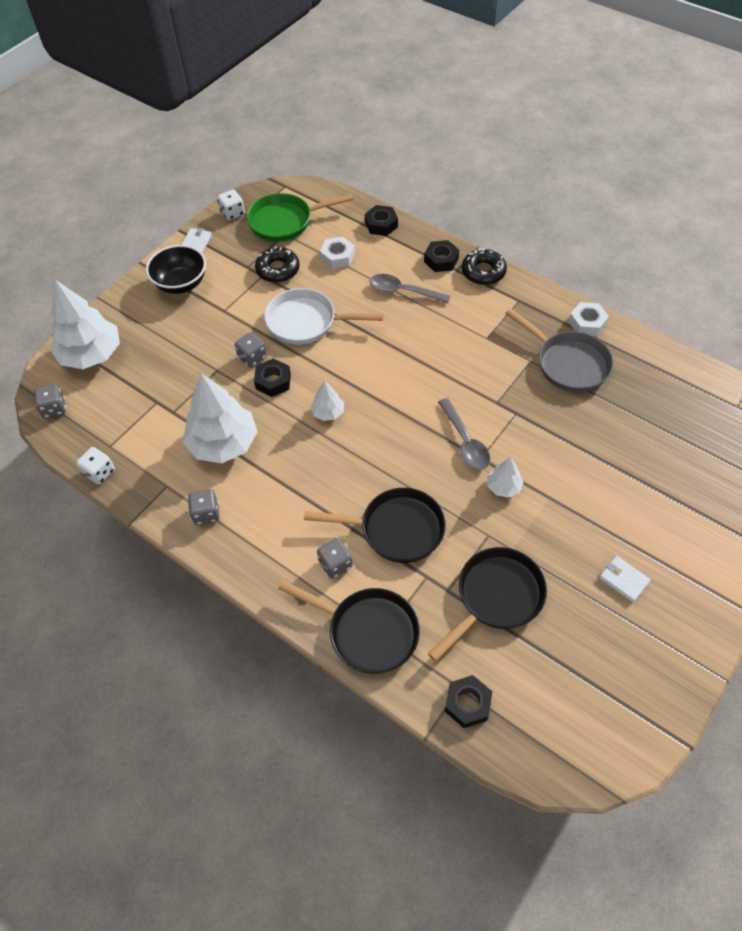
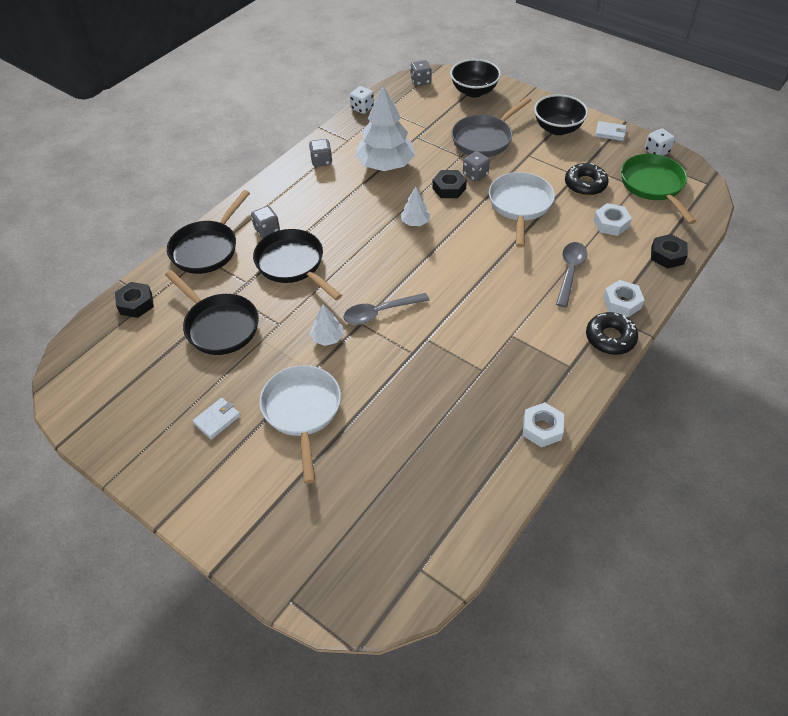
camera: 90 degrees right, 5 degrees down
(91, 354) = (474, 91): white tree -> black bowl
(396, 529) = (293, 264): black pan -> black pan turned 135 degrees clockwise
(441, 260) = (621, 302): black nut -> white nut
(568, 363) = (480, 403): grey pan -> grey pan (484, 139)
(600, 502) = (302, 411): none -> white pan

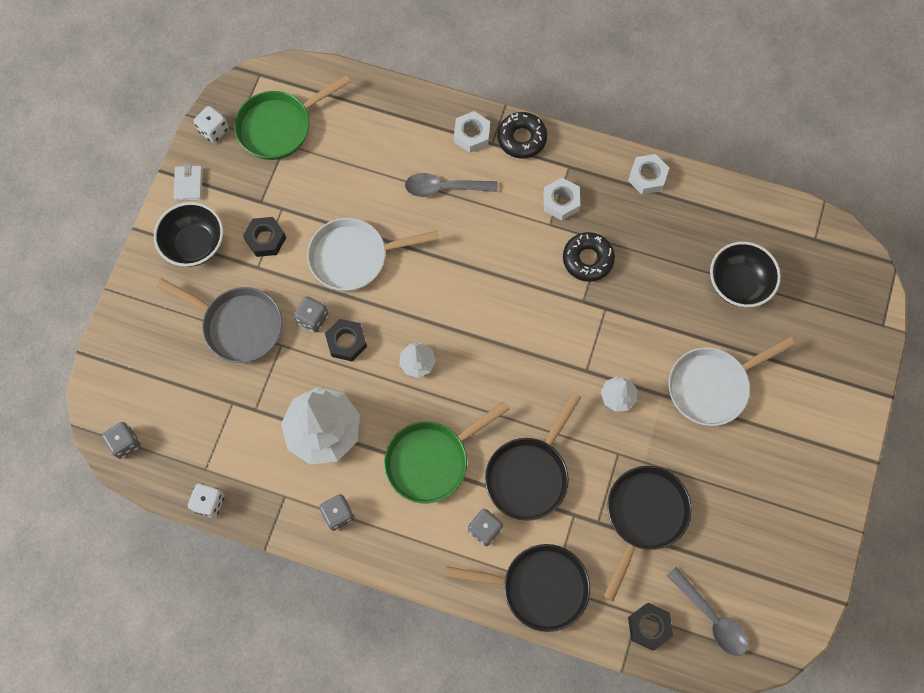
camera: 110 degrees left, 20 degrees up
(217, 419) = (753, 462): white wallet -> none
(334, 214) = (432, 460): none -> green pan
(380, 312) = (566, 356): grey spoon -> grey spoon (711, 617)
(474, 91) = (134, 365): black bowl -> black bowl (738, 284)
(585, 184) = (296, 196): black donut -> black donut (587, 259)
(611, 223) = (357, 160): white nut -> white nut (561, 201)
(667, 255) = (390, 102): black nut -> black nut (265, 239)

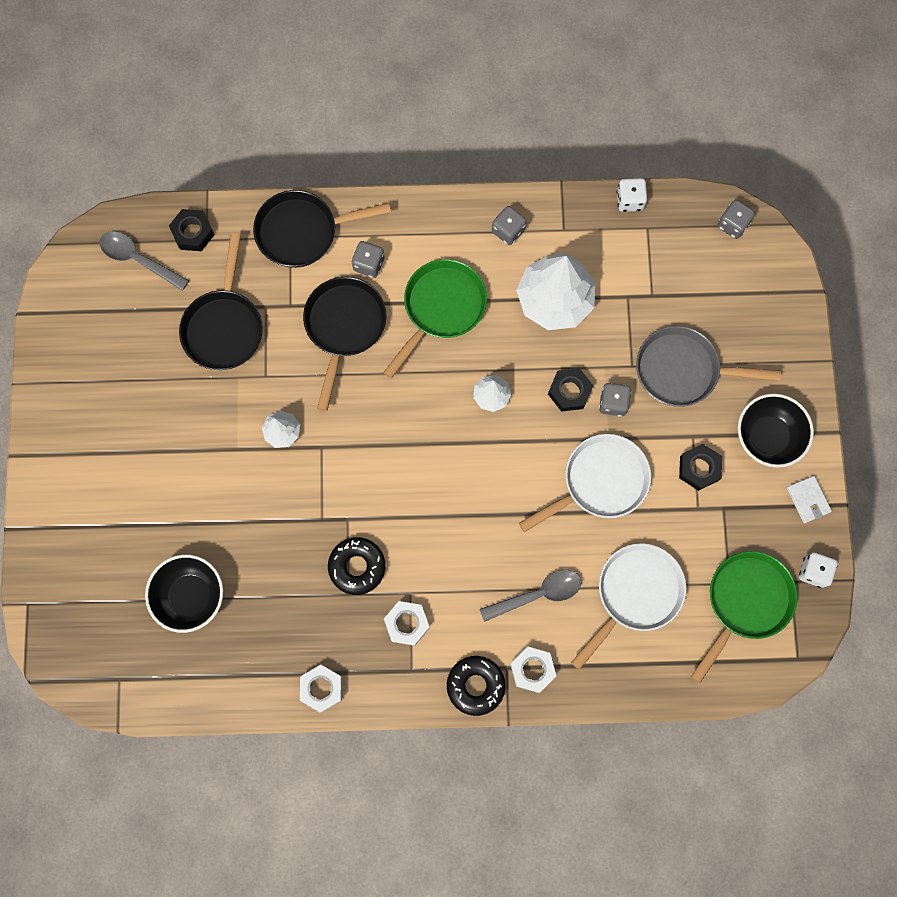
camera: 160 degrees right, 5 degrees up
(712, 386) = (190, 475): white pan -> white pan (635, 594)

